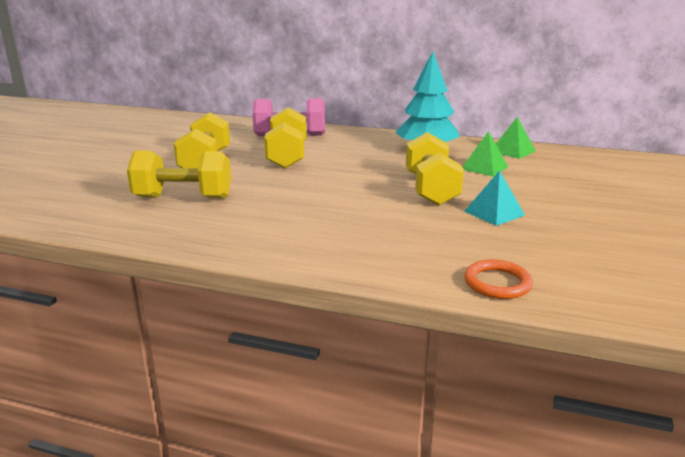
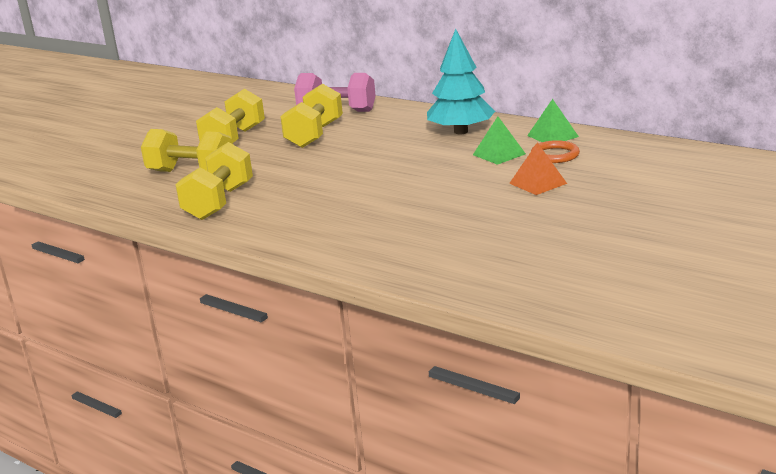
camera: 20 degrees right, 0 degrees up
(431, 189) = (419, 175): yellow dumbbell -> yellow dumbbell (219, 202)
(494, 213) = (454, 201): turquoise pyramid -> none
(497, 283) = (387, 261): orange ring -> orange ring (555, 155)
(552, 192) = (537, 183): none -> orange pyramid

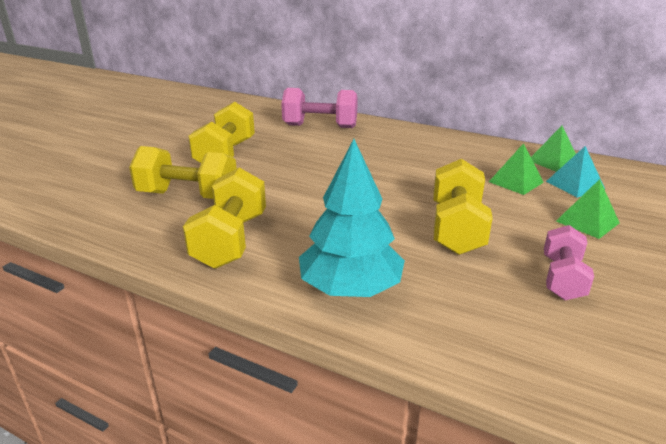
camera: 10 degrees left, 5 degrees up
(314, 135) = (309, 152): yellow dumbbell -> yellow dumbbell (456, 228)
(461, 131) = (457, 153): turquoise tree -> turquoise tree (350, 287)
(478, 221) = (562, 278): none -> pink dumbbell
(537, 183) = (587, 222): orange pyramid -> green pyramid
(555, 155) = (575, 185): orange ring -> turquoise pyramid

